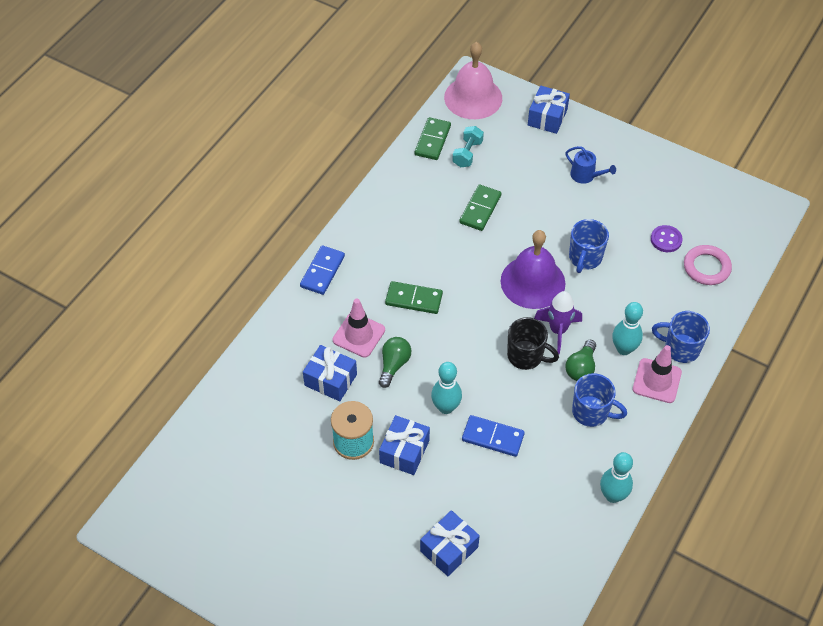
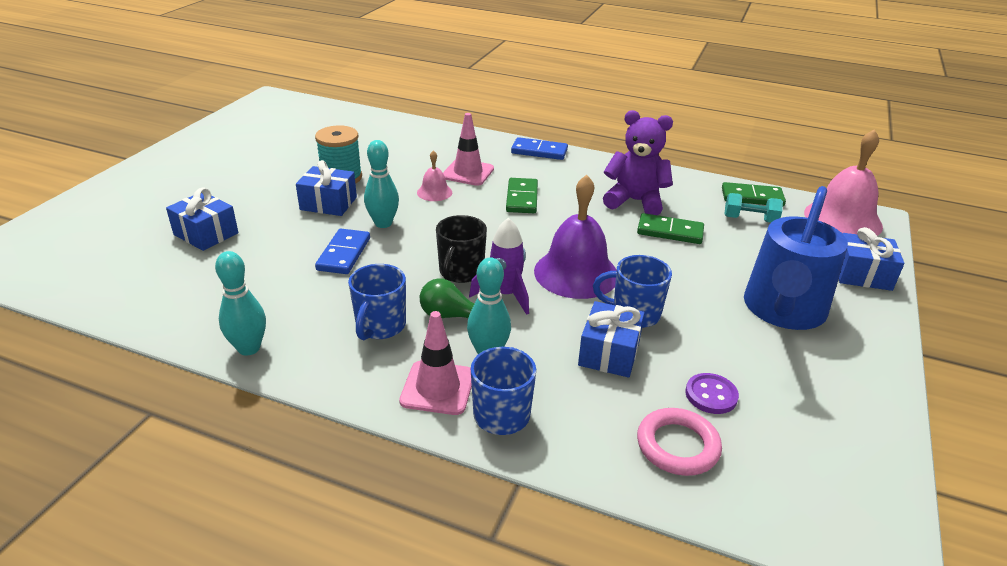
camera: 80 degrees right, 20 degrees down
(330, 380) = (412, 163): blue gift -> blue gift (609, 353)
(394, 365) = (434, 192): green light bulb -> pink bell
(429, 220) = (635, 201): none -> purple teddy bear
(585, 176) = (783, 310): blue watering can -> blue watering can, size x2.30

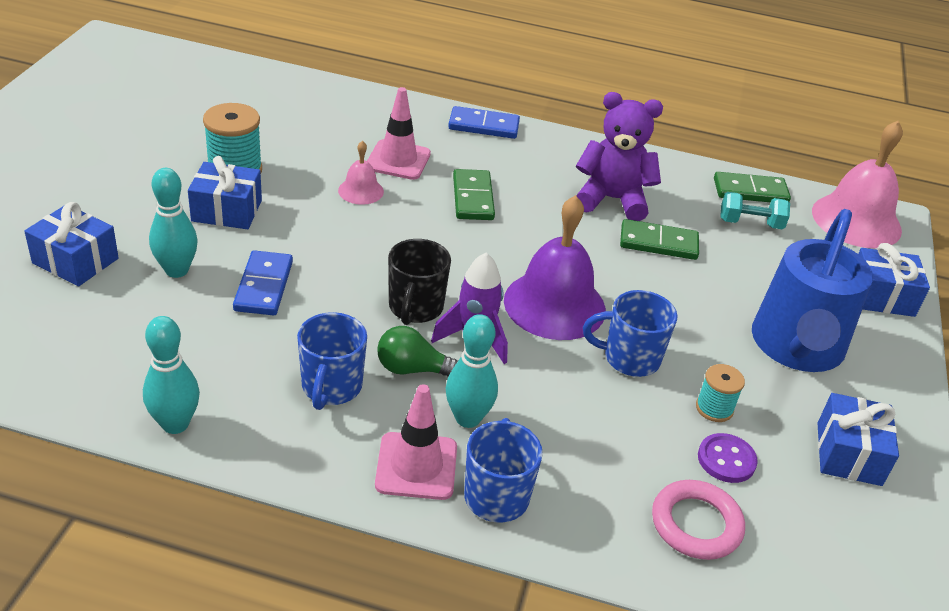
camera: 10 degrees left, 5 degrees up
(383, 223) = (304, 239): turquoise bowling pin -> turquoise bowling pin (177, 270)
(609, 353) = (607, 411): blue gift -> blue gift (848, 454)
(704, 354) = (714, 408): none -> turquoise spool

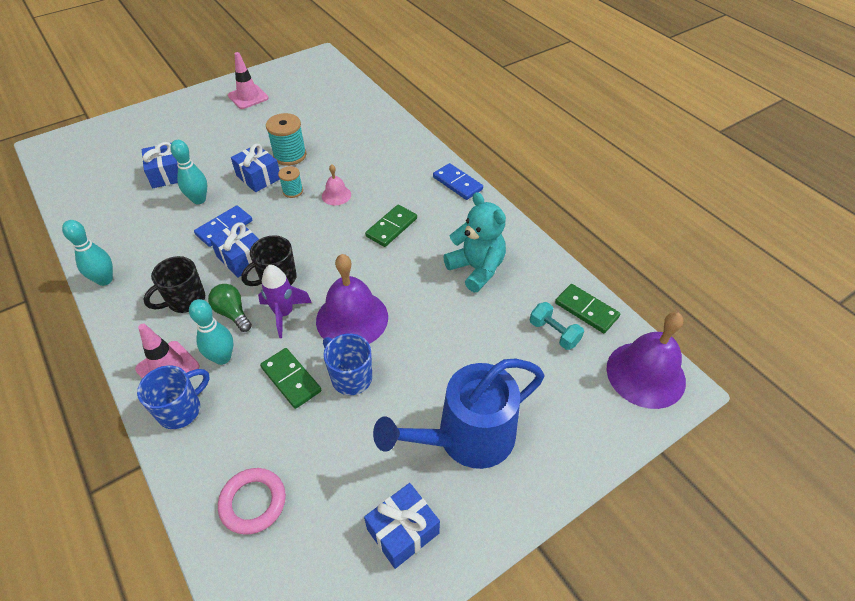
camera: 45 degrees right, 10 degrees up
(331, 387) = (185, 300): blue mug -> black mug
(398, 160) = (379, 185): pink traffic cone -> pink traffic cone (248, 97)
(612, 200) = (476, 269): purple teddy bear -> turquoise teddy bear
(658, 243) = (468, 313): green domino -> green domino (291, 379)
(714, 408) = (358, 441): turquoise spool -> turquoise spool (293, 191)
(726, 460) = (321, 478): purple button -> none
(856, 220) = (645, 374): pink bell -> purple bell
(881, 296) = (584, 441): blue gift -> blue gift (242, 258)

